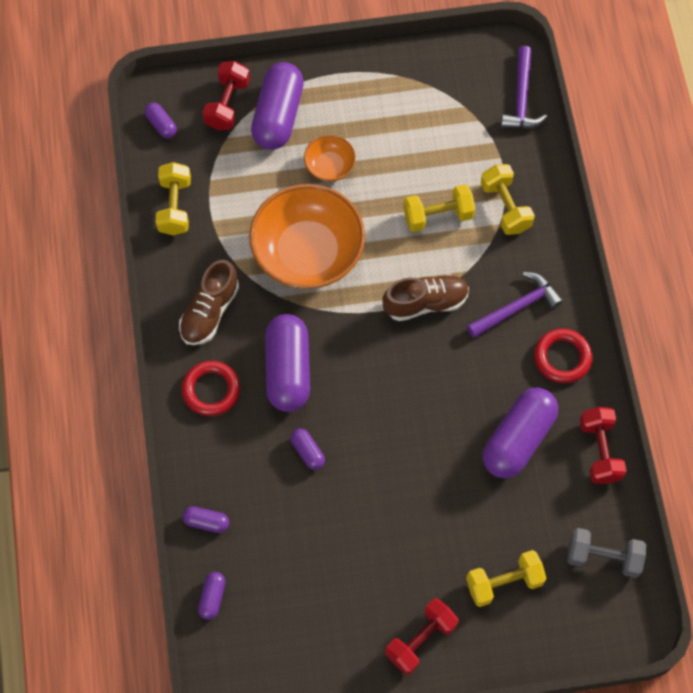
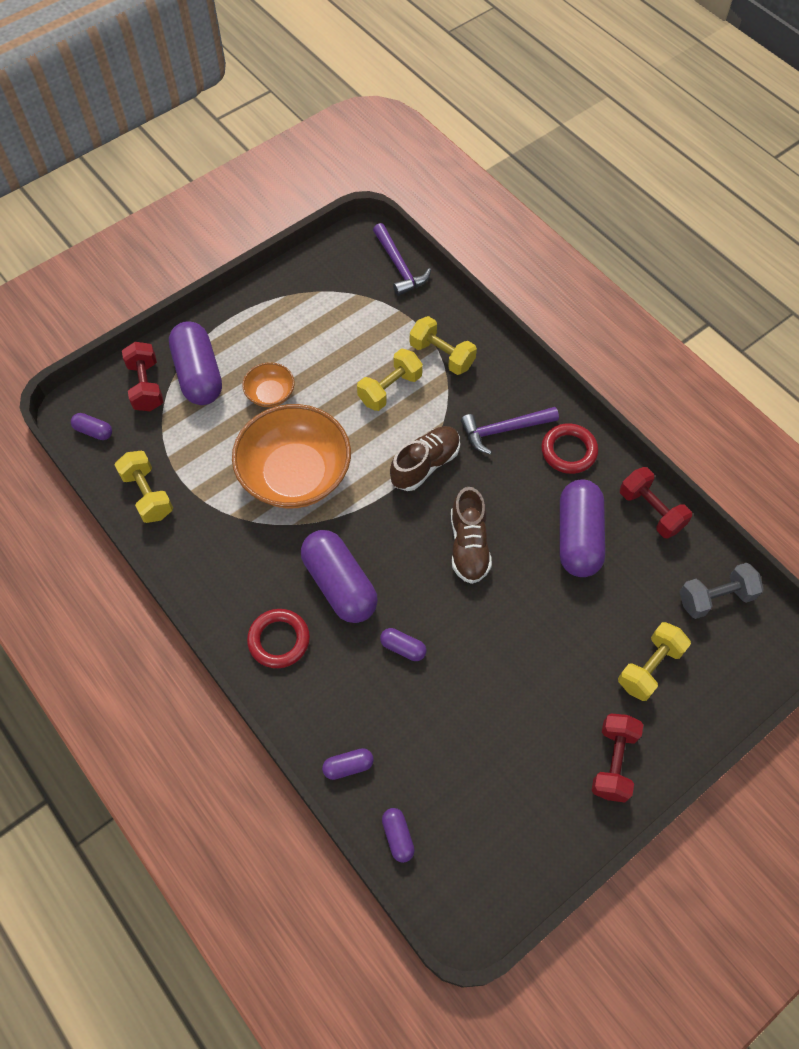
camera: 30 degrees left, 5 degrees down
(210, 312) = (235, 570): brown shoe -> brown shoe (469, 545)
(516, 307) = (504, 430): purple hammer -> purple hammer turned 135 degrees counterclockwise

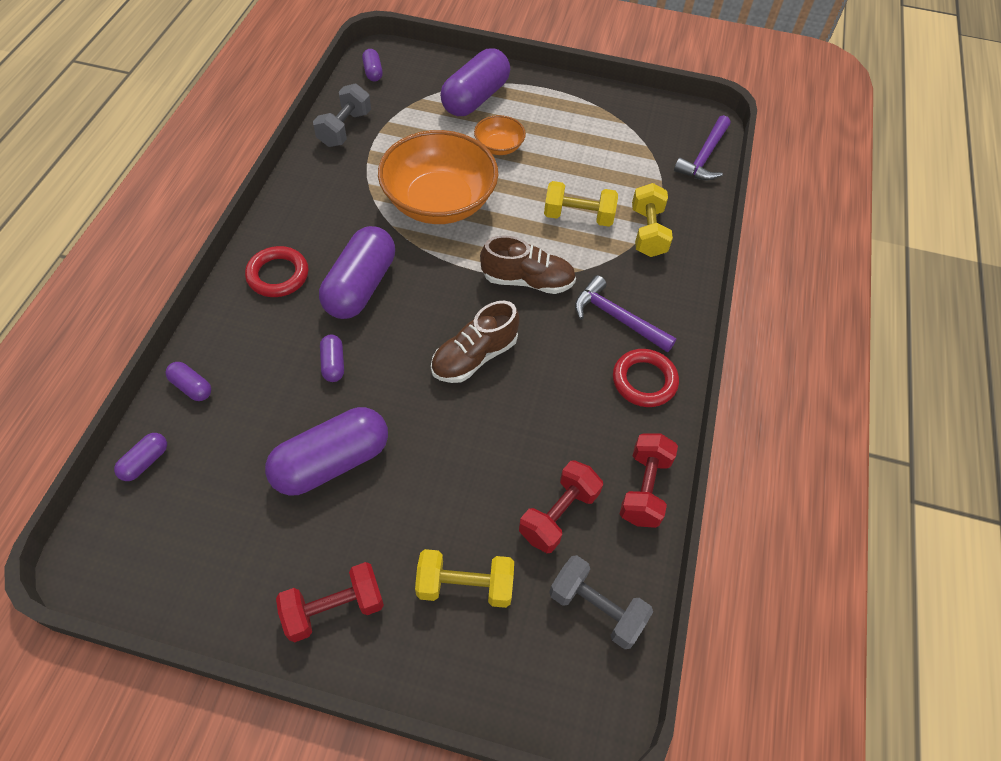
camera: 50 degrees right, 5 degrees down
(146, 386) = (437, 77): red dumbbell -> red dumbbell (558, 514)
(148, 495) = (345, 129): yellow dumbbell -> grey dumbbell
(578, 537) = (558, 440): purple capsule -> purple capsule (332, 462)

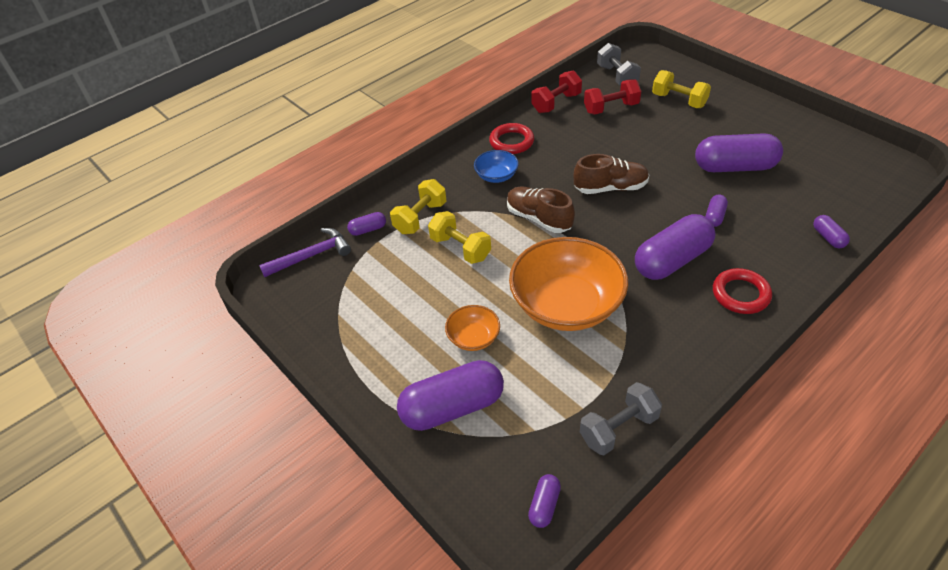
camera: 140 degrees left, 10 degrees down
(145, 462) = (865, 205): purple capsule -> purple capsule (368, 229)
(334, 608) = (753, 113): red dumbbell -> none
(617, 318) = (496, 176): purple hammer -> blue bowl

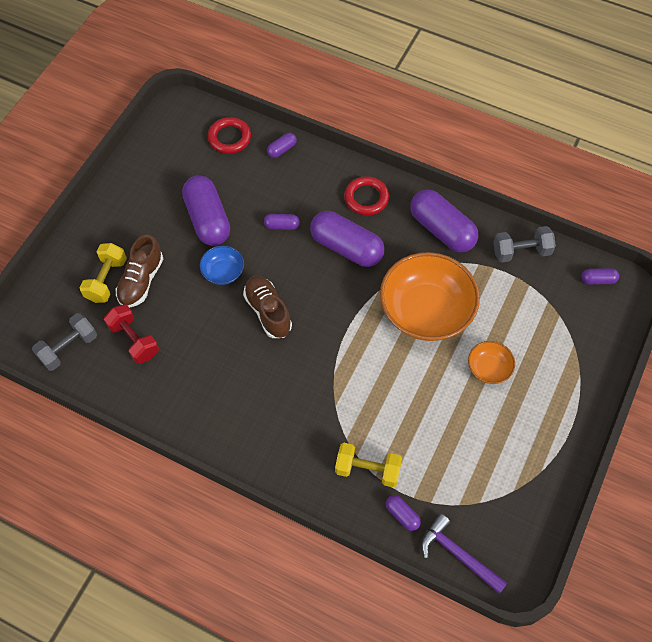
camera: 115 degrees left, 15 degrees up
(452, 407) = (557, 360): purple capsule -> purple capsule (441, 230)
(460, 248) = (394, 416): yellow dumbbell -> none
(496, 176) = (281, 419): blue bowl -> blue bowl (223, 272)
(511, 142) = (219, 423): red ring -> red ring (229, 138)
(539, 218) = (331, 361): brown shoe -> brown shoe (141, 281)
(556, 103) = (135, 398): red dumbbell -> none
(618, 428) = (521, 251): grey dumbbell -> grey dumbbell turned 45 degrees counterclockwise

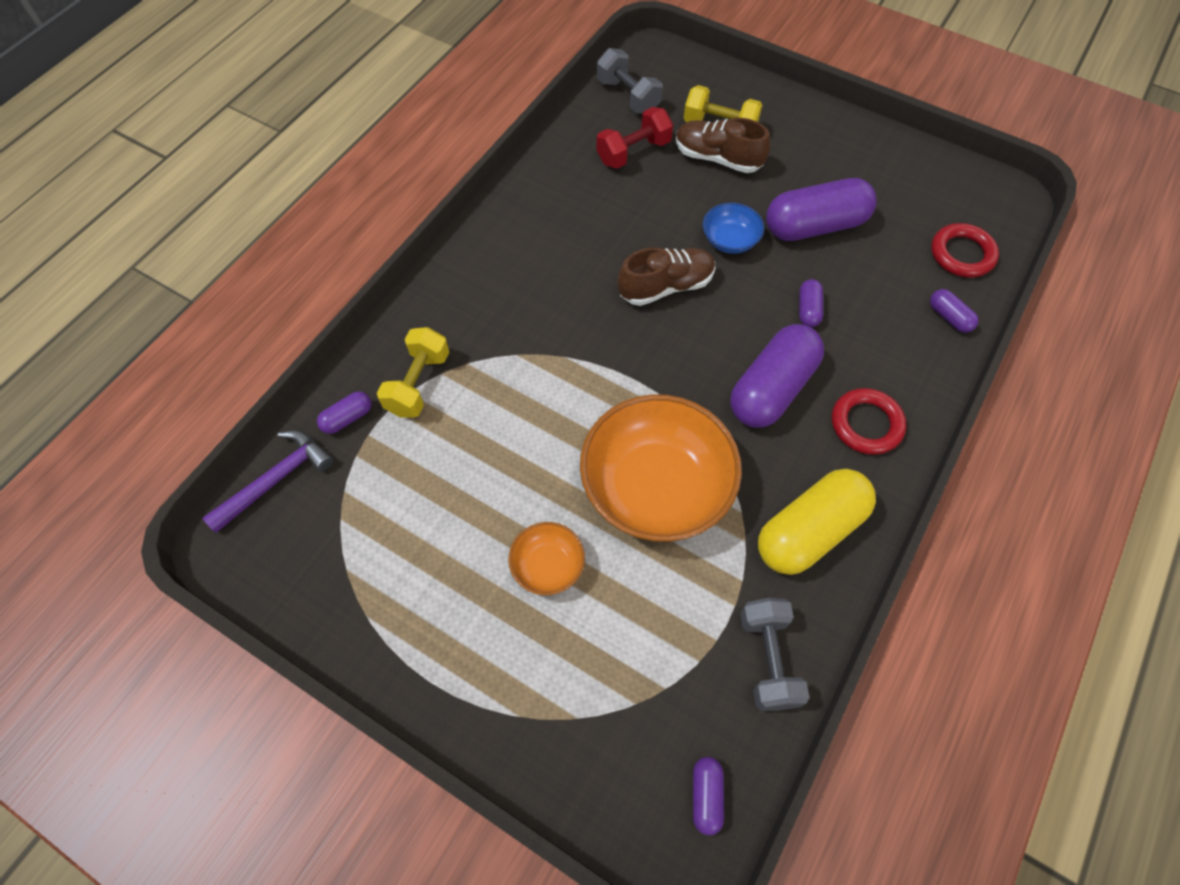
camera: 95 degrees right, 0 degrees up
(441, 230) = (809, 530): purple capsule -> yellow capsule

